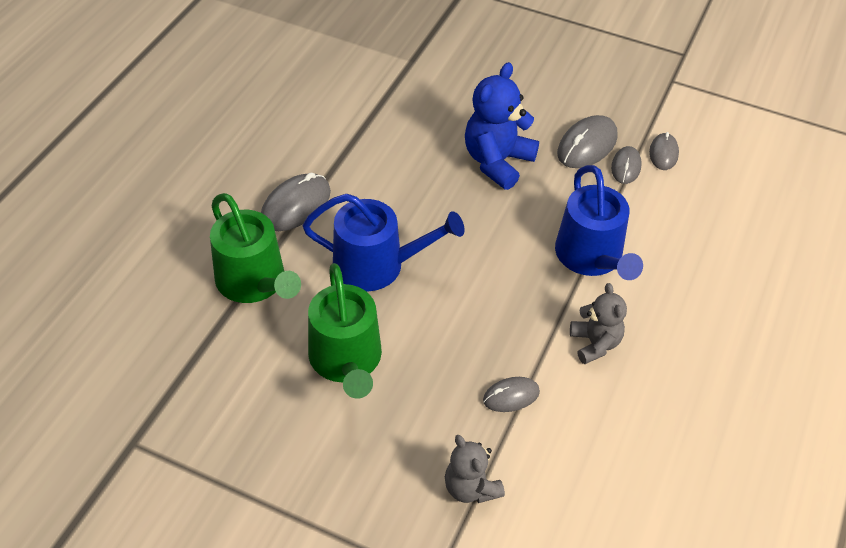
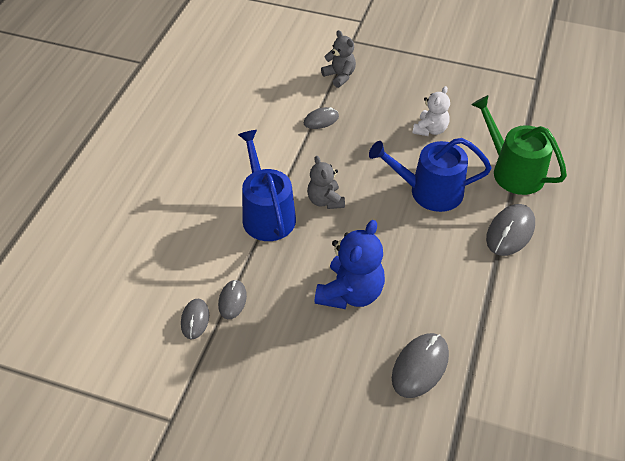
camera: 175 degrees right, 0 degrees up
(346, 360) = (430, 130): green watering can -> white teddy bear
(587, 145) = (267, 321): grey mouse -> grey mouse (420, 367)
(595, 343) = (266, 154): grey teddy bear -> grey teddy bear (325, 200)

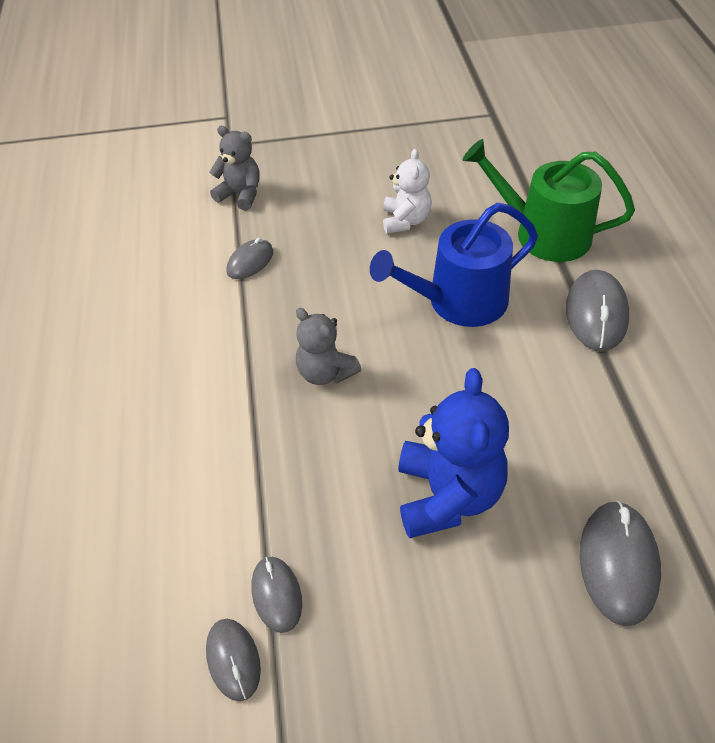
camera: 25 degrees left, 0 degrees up
(266, 214) = (250, 429): blue watering can -> none

